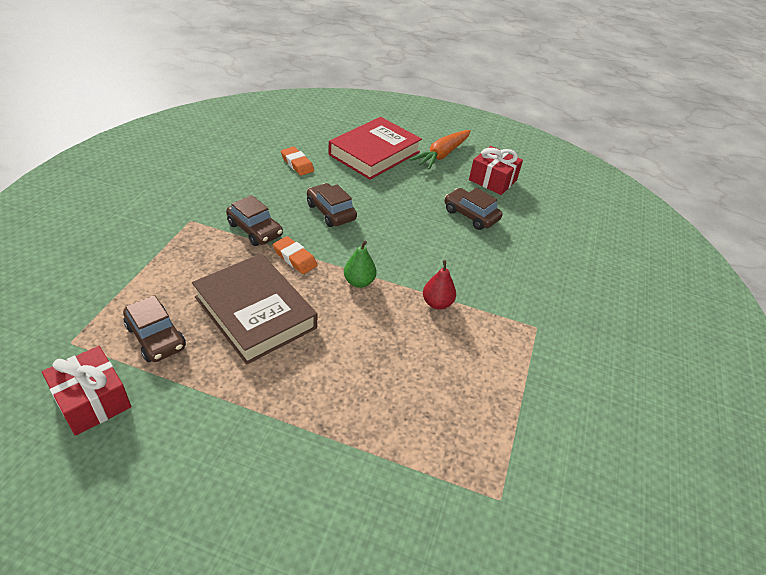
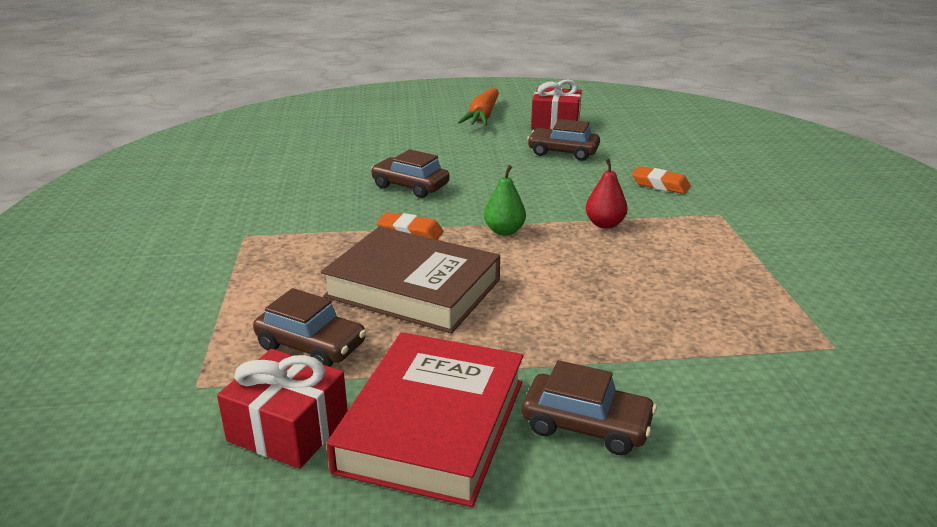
camera: 20 degrees left, 15 degrees down
(255, 230) = (336, 222): brown car -> brown car (586, 425)
(297, 164) = (328, 159): orange eraser -> orange eraser (660, 185)
(374, 153) = (408, 131): red book -> red book (432, 425)

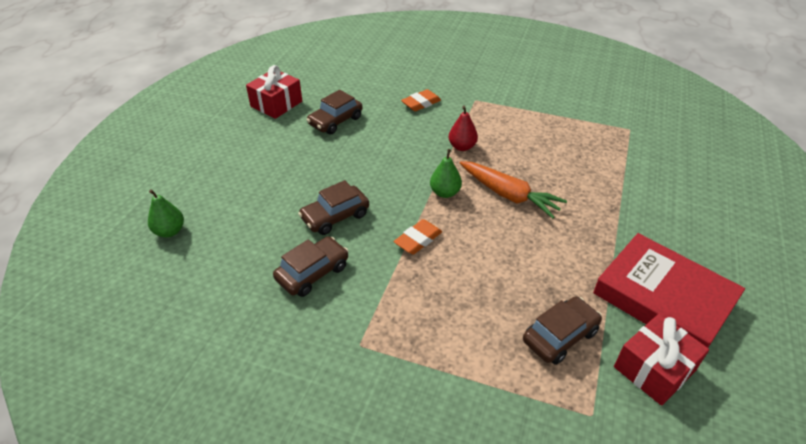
camera: 65 degrees left, 15 degrees up
(335, 132) = (170, 231): none -> green pear
(413, 288) = (504, 262): brown book -> none
(483, 116) = (225, 133): orange carrot -> orange carrot (509, 195)
(586, 425) = (675, 237): brown car -> brown car (312, 273)

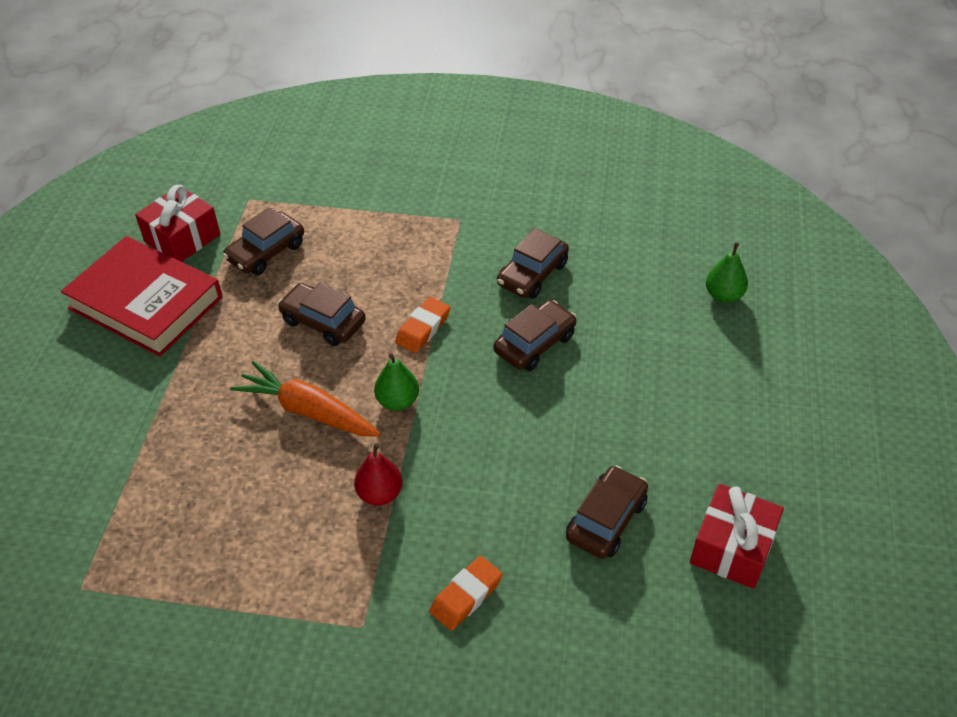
camera: 170 degrees right, 5 degrees up
(500, 257) = (323, 322): none -> brown car

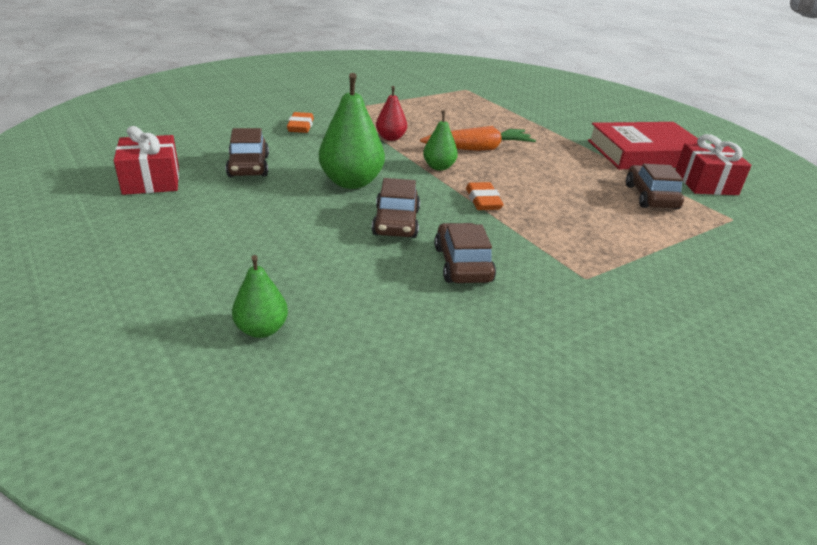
camera: 135 degrees right, 15 degrees down
(323, 322) = (545, 181): brown car -> none
(518, 425) = (351, 182): none -> green pear

